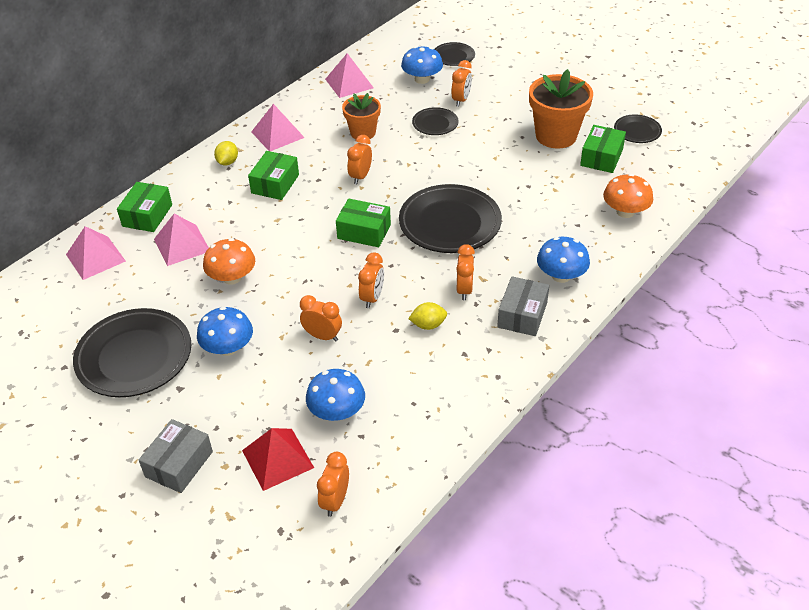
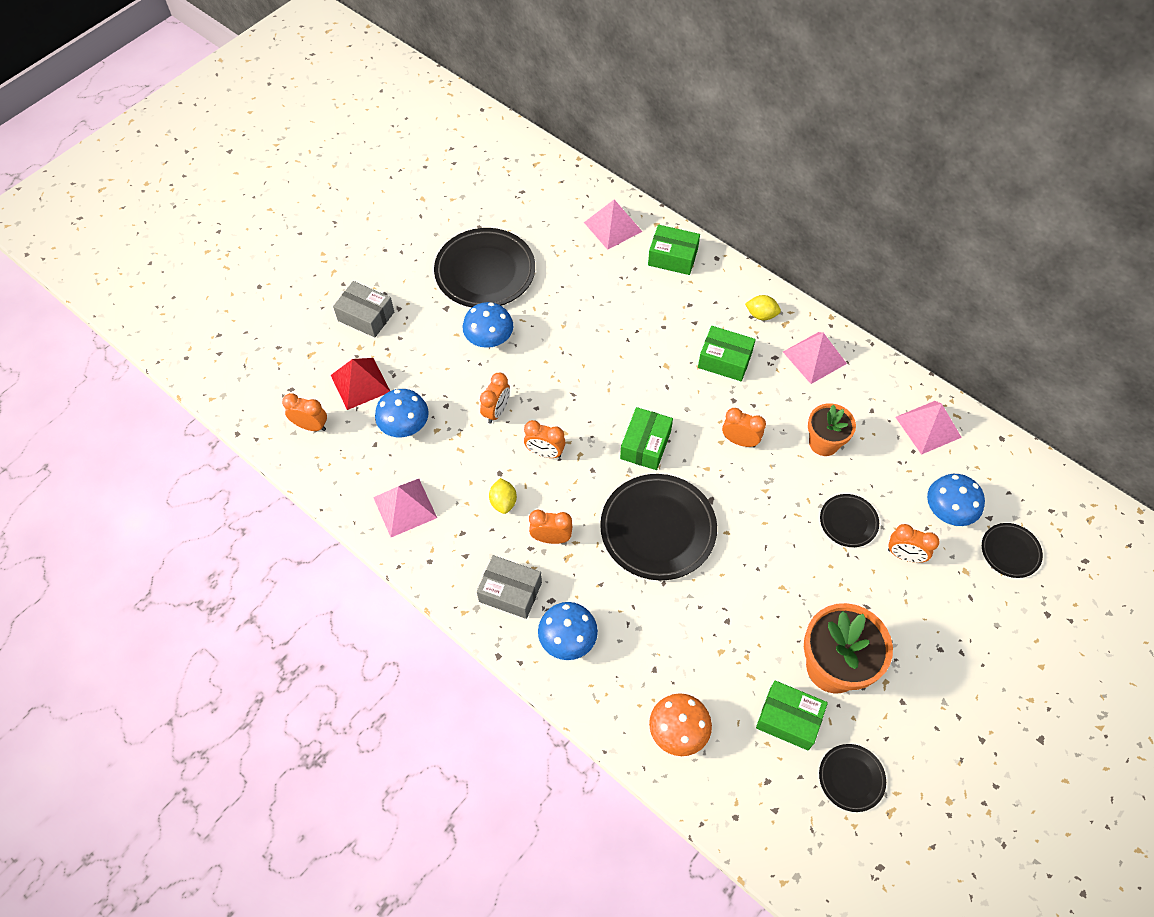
camera: 90 degrees right, 15 degrees up
(182, 245) = (629, 289): pink pyramid -> pink pyramid (405, 507)
(232, 277) = (580, 334): orange mushroom -> none

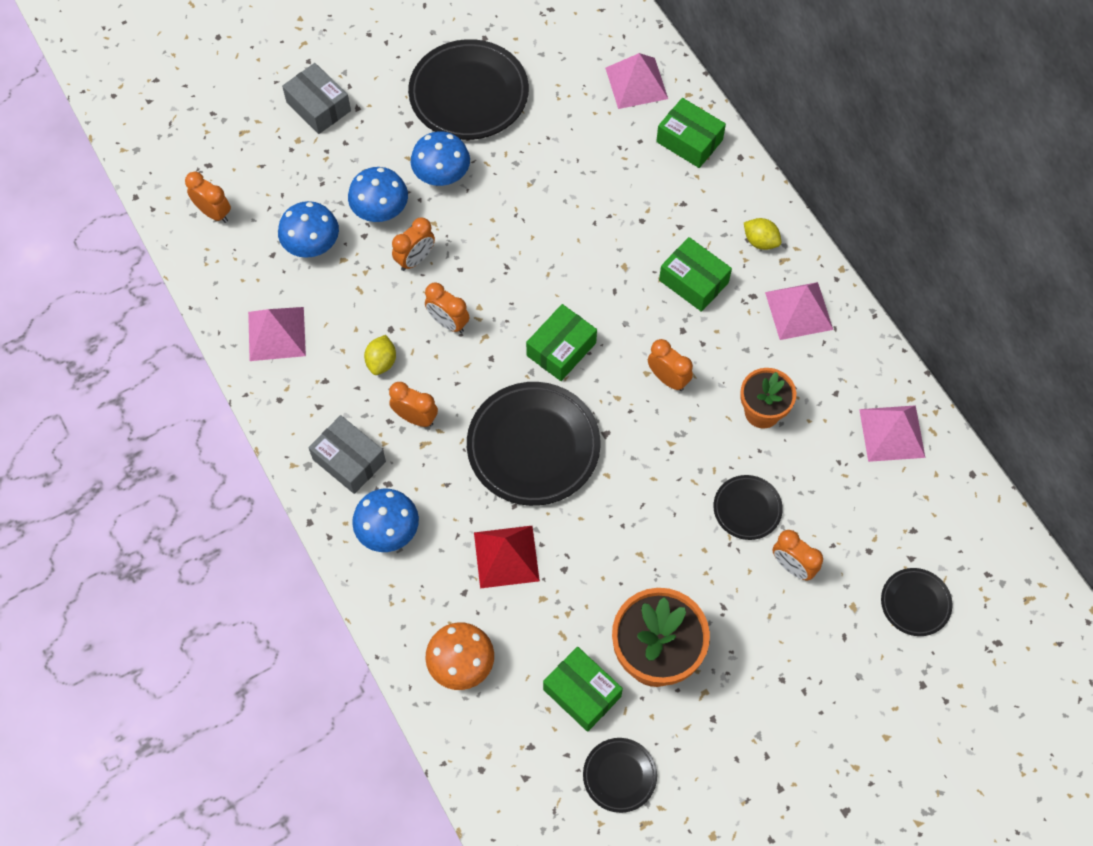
camera: 20 degrees right, 5 degrees up
(360, 383) = (283, 181): red pyramid -> red pyramid (506, 556)
(948, 510) = (867, 534): blue mushroom -> blue mushroom (380, 209)

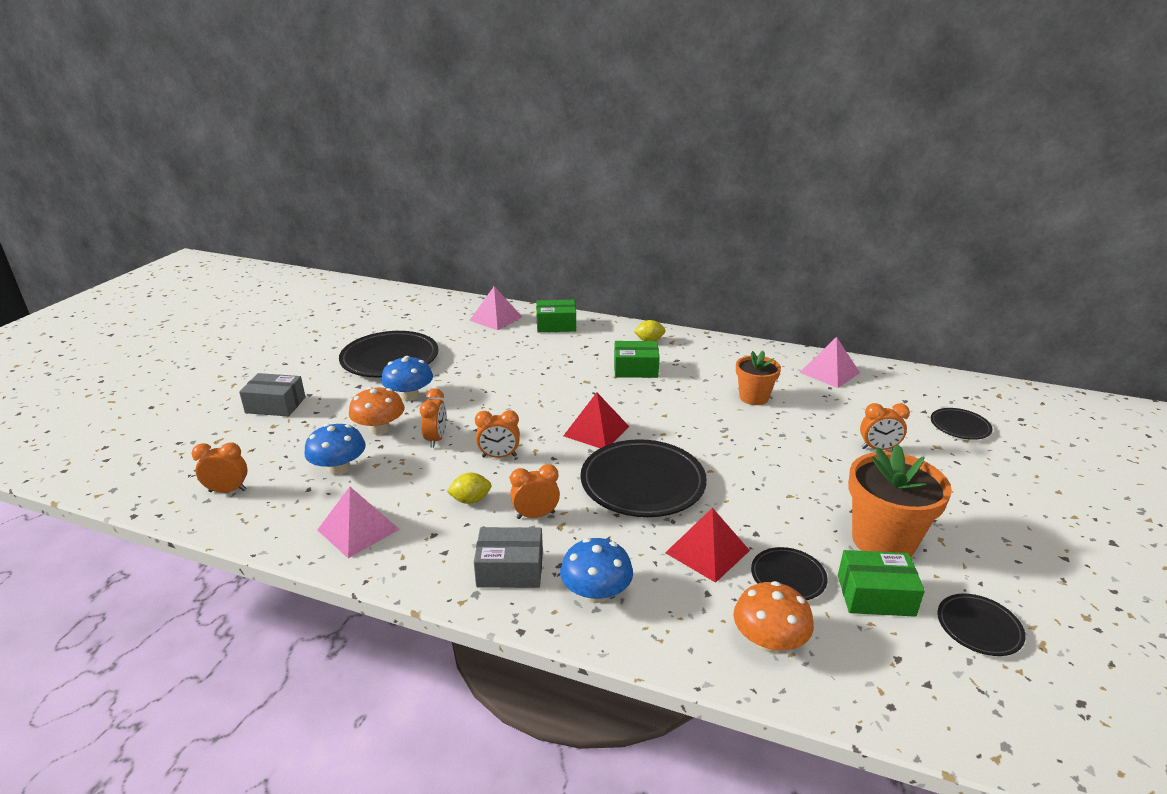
camera: 40 degrees left, 35 degrees down
(380, 209) = (379, 429): blue mushroom -> orange mushroom
(381, 362) = (470, 500): yellow lemon -> yellow lemon turned 75 degrees counterclockwise
(561, 349) = (596, 431): green box -> red pyramid
(668, 379) = (681, 411): orange clock -> none
(747, 509) = (813, 439): black plate -> black plate (788, 577)
(799, 310) = (709, 354): pink pyramid -> none

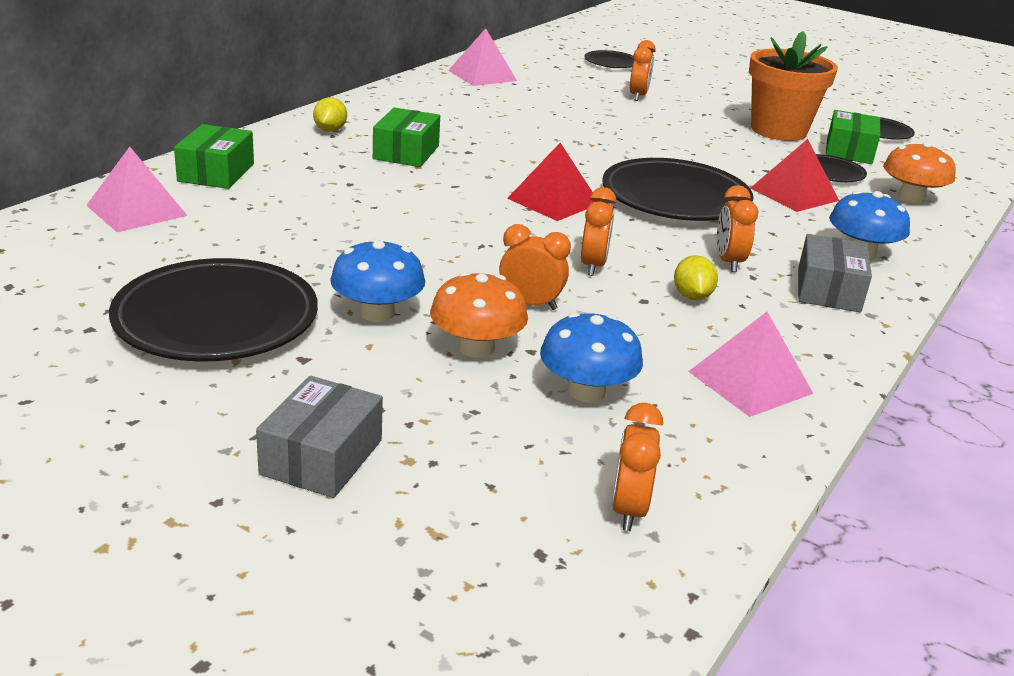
camera: 80 degrees left, 0 degrees up
(754, 397) = (517, 115): orange flower pot -> none

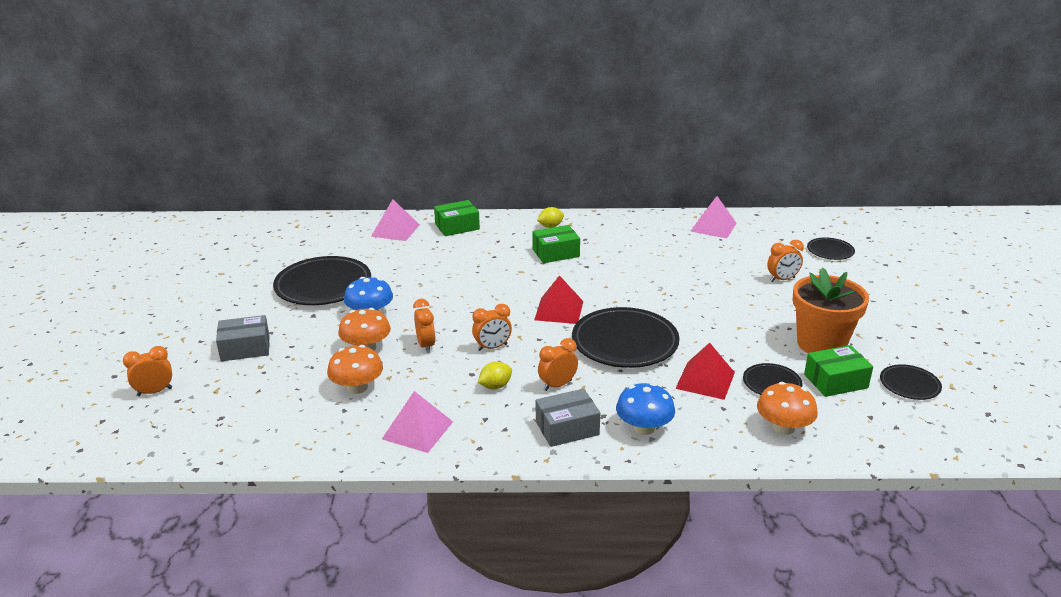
camera: 60 degrees right, 0 degrees up
(586, 391) = (357, 387): blue mushroom -> orange mushroom
(628, 510) = (268, 428): orange clock -> orange clock (154, 392)

